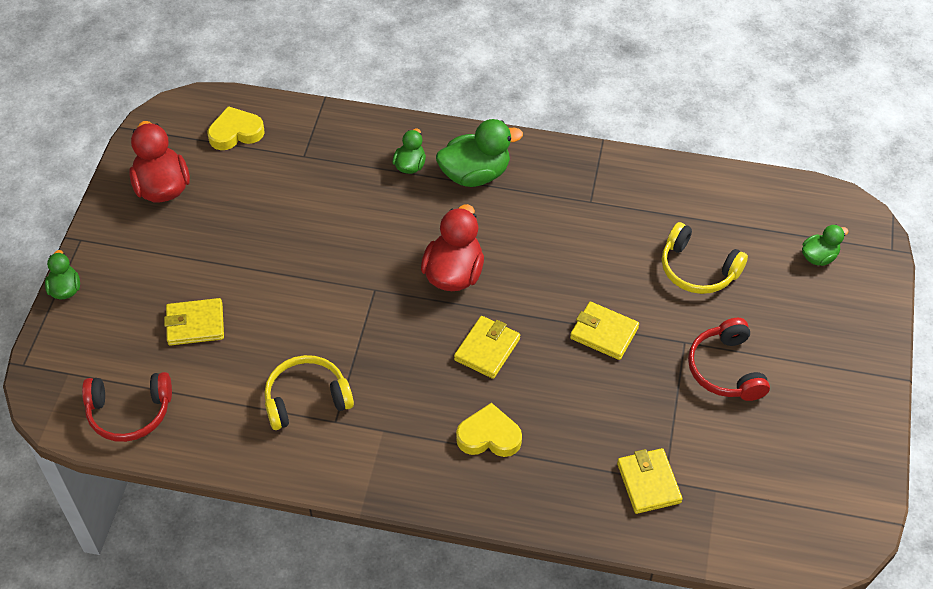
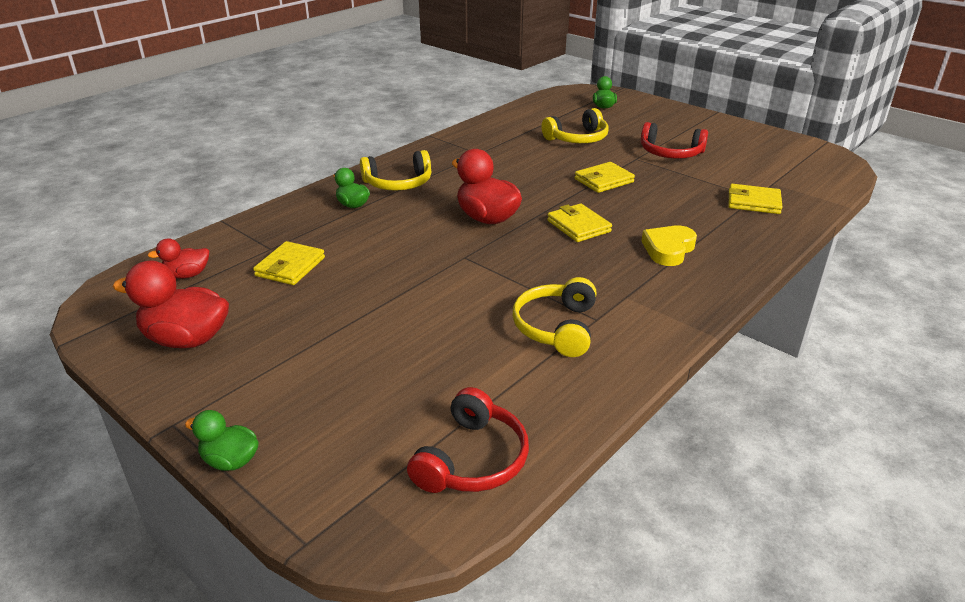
camera: 60 degrees left, 20 degrees down
(195, 324) = (396, 371): yellow wallet -> yellow wallet (290, 267)
(235, 132) = (187, 275): yellow heart -> red duck
(475, 174) = (398, 183): green duck -> yellow headphones

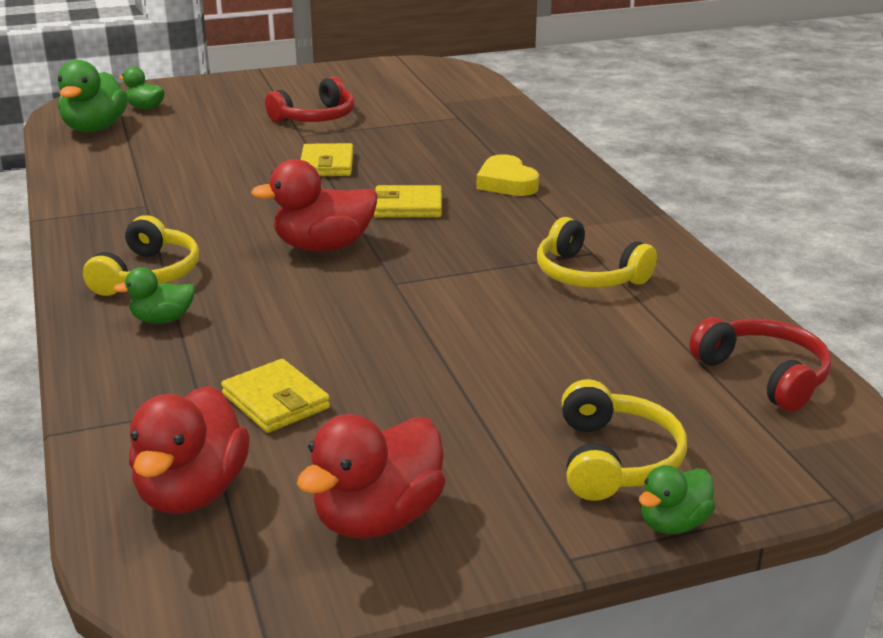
camera: 60 degrees left, 5 degrees down
(187, 275) = (192, 492): red duck -> red duck, size x1.78
(556, 106) = (95, 128): none -> green duck
(577, 138) = (204, 145): yellow headphones -> yellow headphones (615, 459)
(753, 202) = (467, 121): yellow wallet -> none

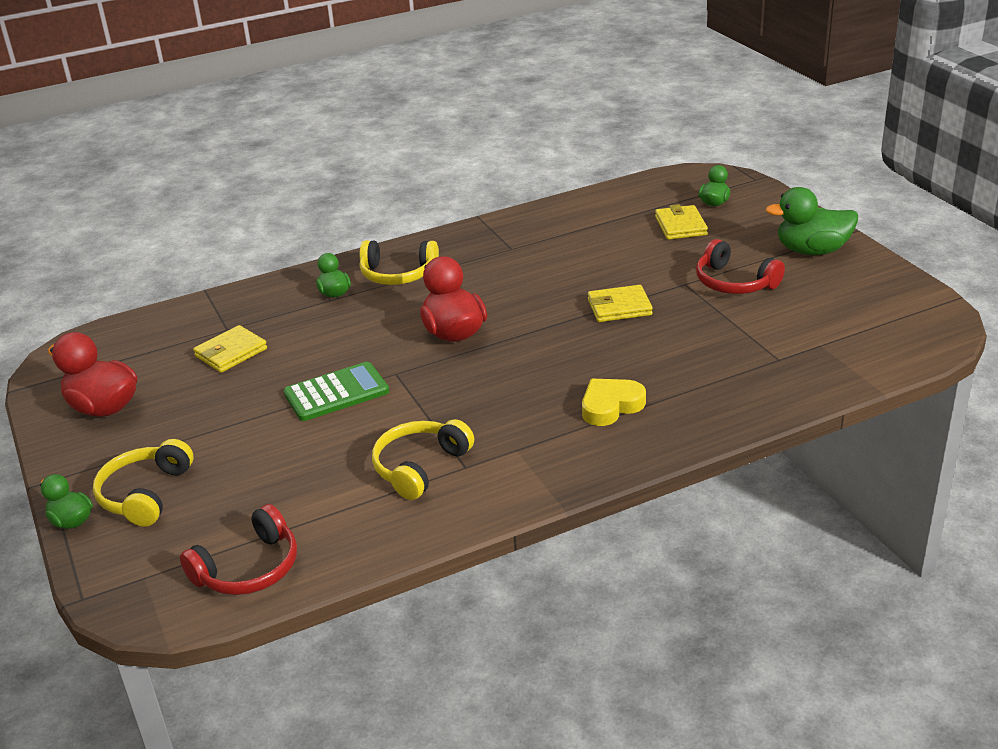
camera: 85 degrees right, 5 degrees up
(95, 128) = (656, 194): green duck -> green duck (812, 251)
(192, 492) = (141, 344): red duck -> none
(408, 206) = (540, 360): yellow wallet -> yellow wallet (680, 226)
(422, 320) = (336, 393): none -> green calculator
(615, 459) = (145, 494): yellow headphones -> yellow headphones turned 105 degrees clockwise

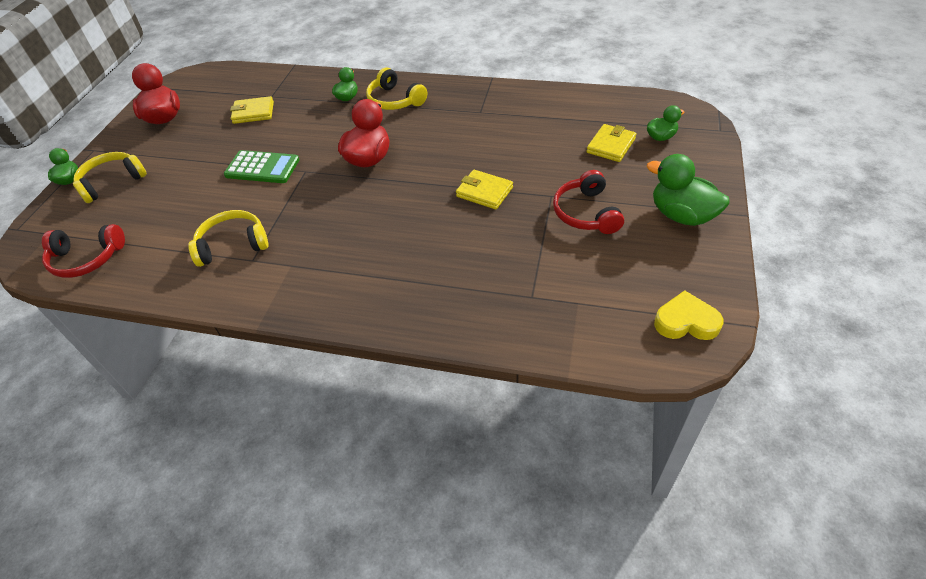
camera: 40 degrees right, 15 degrees up
(610, 406) = (380, 267): yellow heart -> yellow heart (686, 322)

